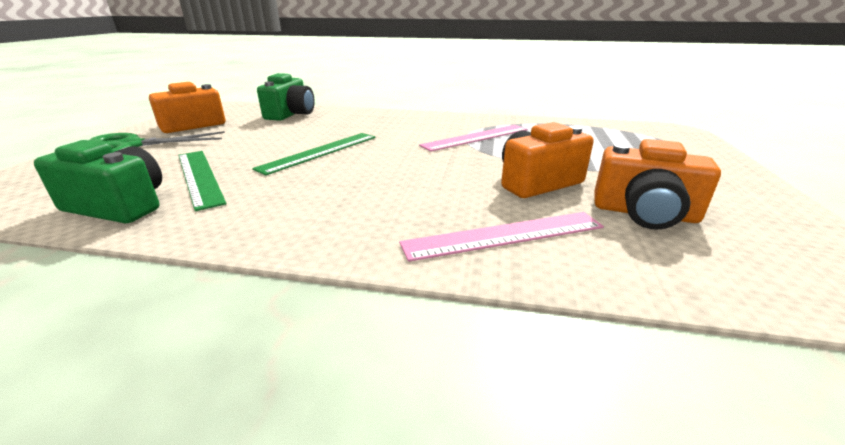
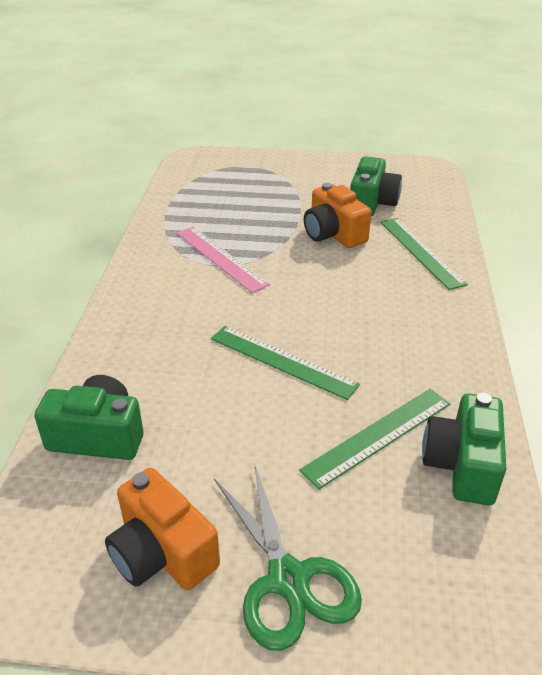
camera: 95 degrees left, 10 degrees up
(504, 235) = (421, 252): pink ruler -> green ruler
(644, 213) = (372, 203): orange camera -> green camera

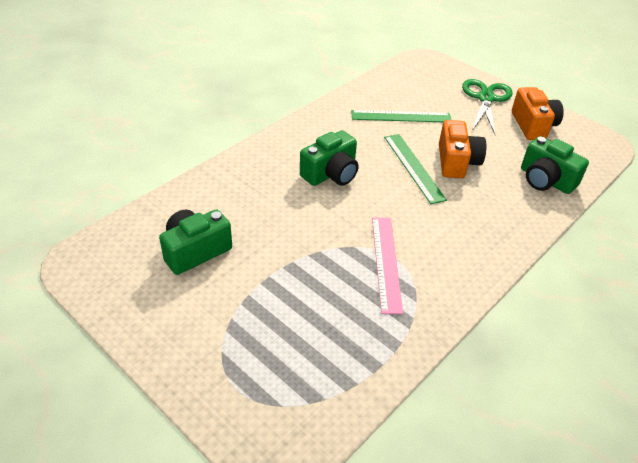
camera: 145 degrees left, 5 degrees up
(333, 234) = (272, 236): orange camera -> orange camera (456, 162)
(421, 252) = (234, 187): green ruler -> none
(462, 465) = (377, 93): green camera -> green camera (331, 174)

